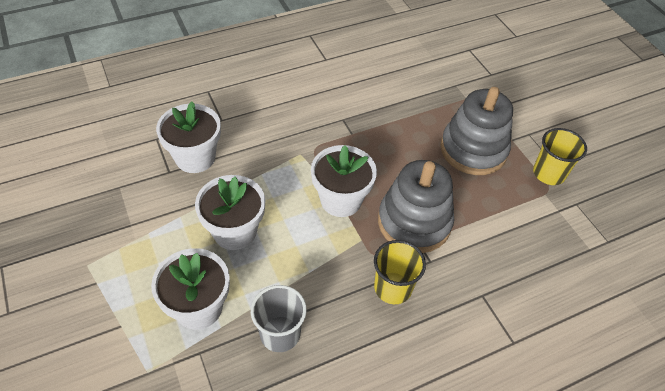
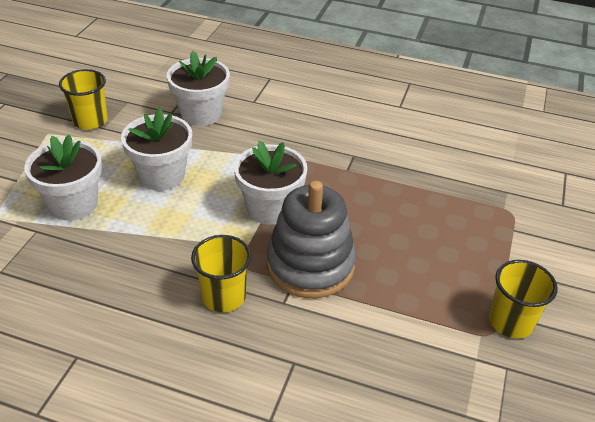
camera: 45 degrees right, 10 degrees down
(110, 226) = (90, 121): none -> yellow cup
(280, 333) = (99, 260): grey cup -> none
(473, 150) = (450, 250): grey stacking toy -> none

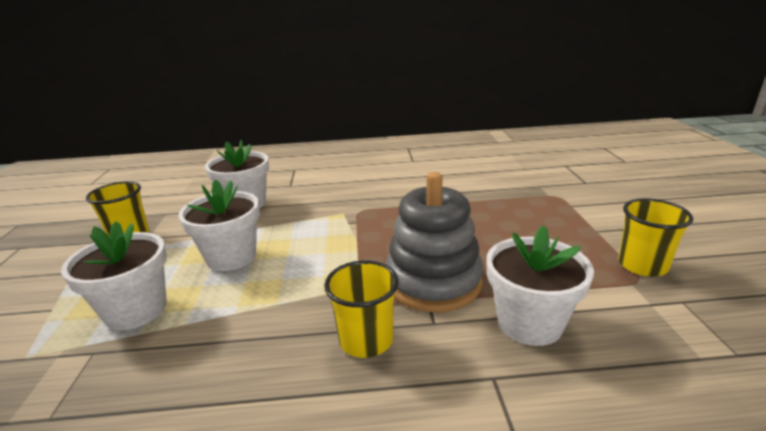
camera: 20 degrees left, 15 degrees down
(270, 208) = (359, 250): white flower pot -> white flower pot (529, 323)

